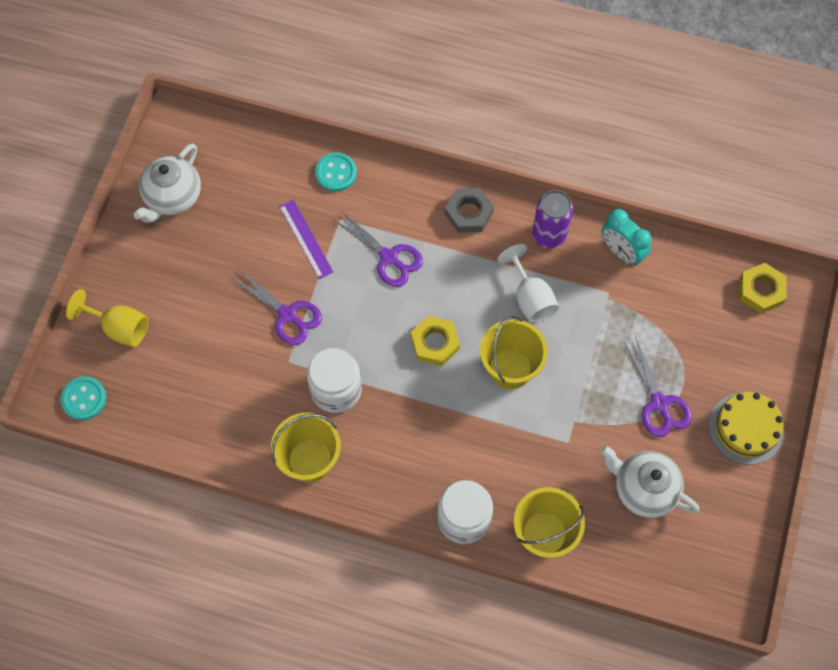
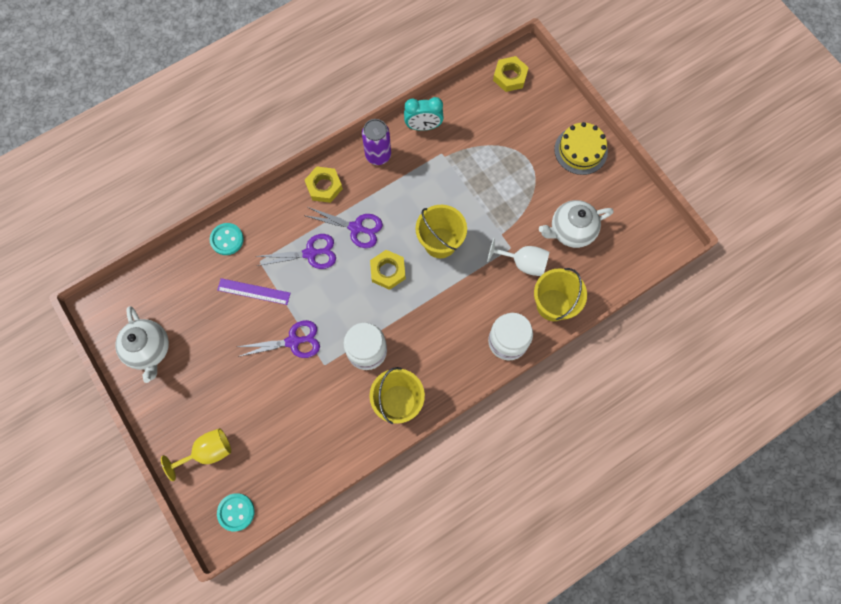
camera: 50 degrees left, 5 degrees up
(469, 213) = (324, 186): grey nut -> yellow nut
(530, 297) = (407, 196): white goblet -> white goblet (523, 263)
(659, 403) = (529, 181): purple scissors -> purple scissors (356, 228)

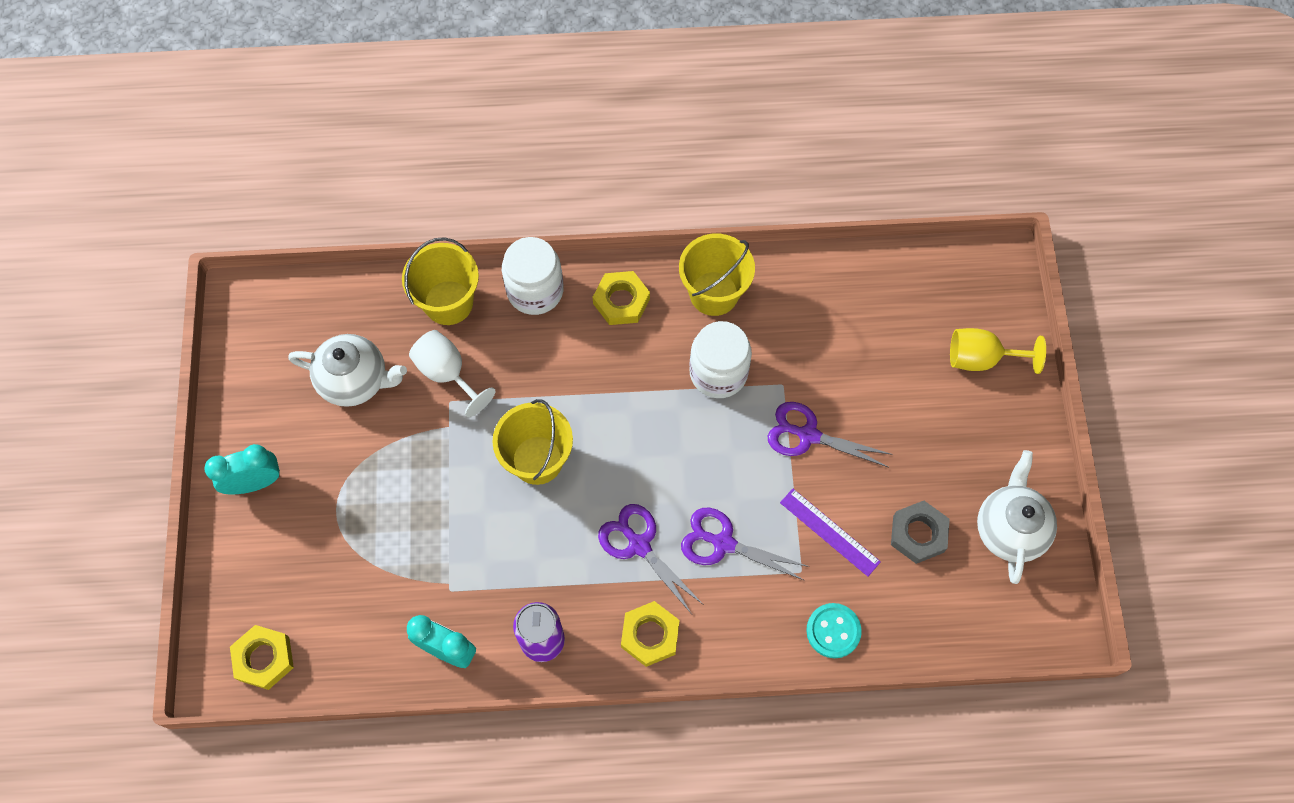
camera: 150 degrees left, 5 degrees down
(202, 317) = (918, 534): none -> grey nut
(236, 512) = (974, 275): turquoise button -> none
(388, 271) = (631, 460): yellow nut -> yellow nut (621, 301)
(580, 150) = (255, 482): yellow cake -> turquoise clock

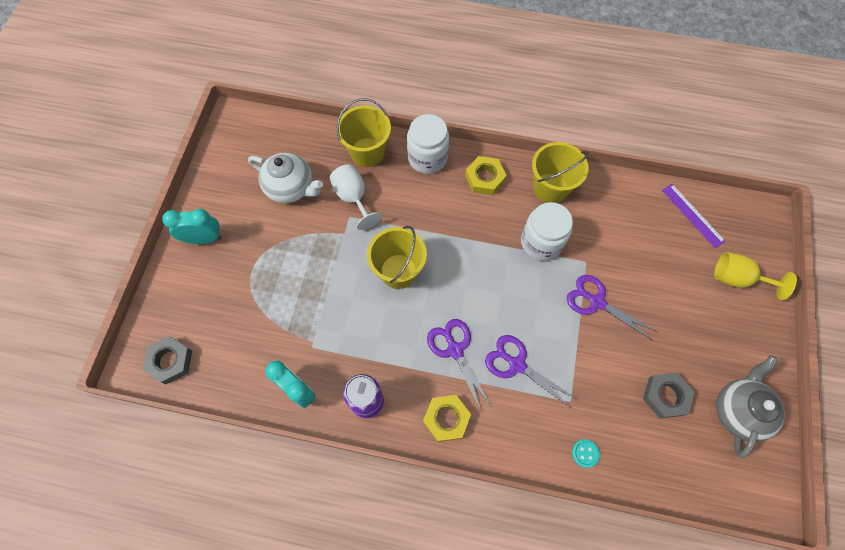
camera: 15 degrees right, 0 degrees up
(264, 658) = (170, 361): yellow nut -> grey nut
(829, 532) = (598, 377): purple ruler -> purple ruler (692, 215)
(833, 631) = (585, 453): turquoise button -> turquoise button, size x0.64
(1009, 529) = (738, 411): white teapot -> grey teapot

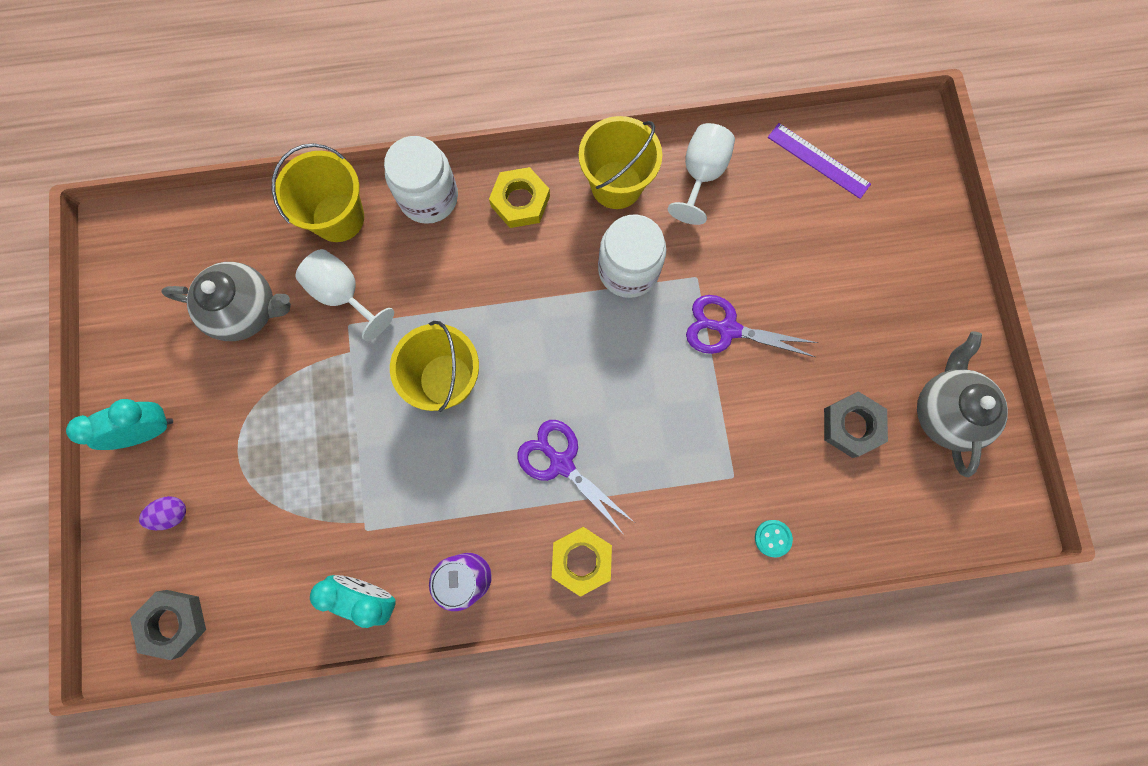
camera: 20 degrees left, 10 degrees up
(197, 293) = (172, 514): none -> purple egg
(291, 188) = (246, 310): white teapot -> grey teapot
(516, 364) = (649, 453): purple scissors -> none
(609, 199) = (701, 174): none -> white goblet
(737, 279) = (900, 232): yellow goblet -> none

